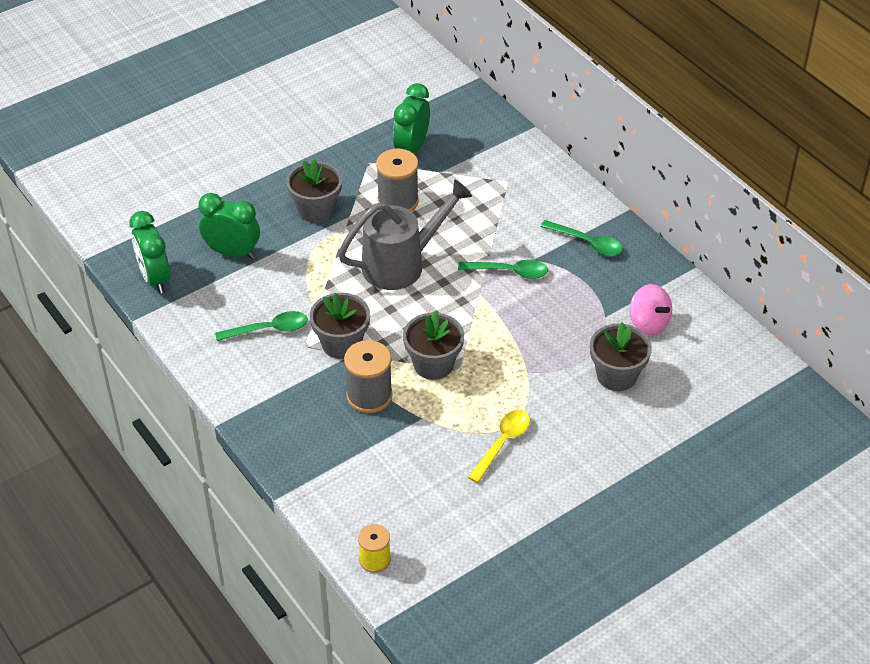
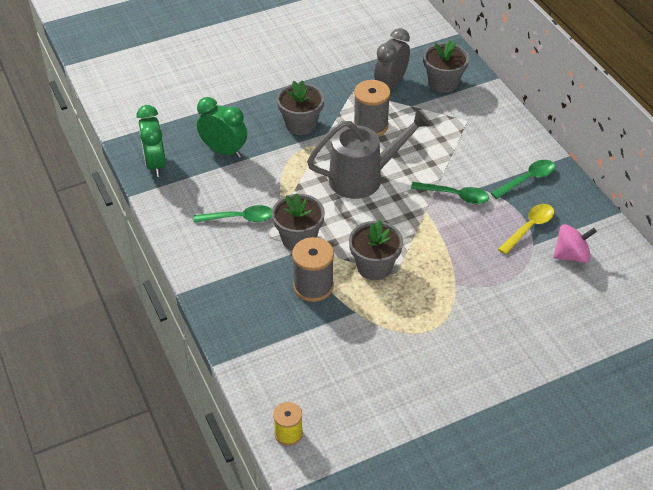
camera: 10 degrees right, 0 degrees up
(411, 148) = (390, 84): green clock -> grey clock
(502, 443) = (422, 345): yellow spoon -> yellow spoon (529, 228)
(587, 243) = (527, 179): green spoon -> green spoon turned 75 degrees counterclockwise
(616, 375) = (535, 298): grey flower pot -> grey flower pot (443, 83)
(648, 323) = (571, 255): pink spinning top -> pink spinning top turned 75 degrees counterclockwise

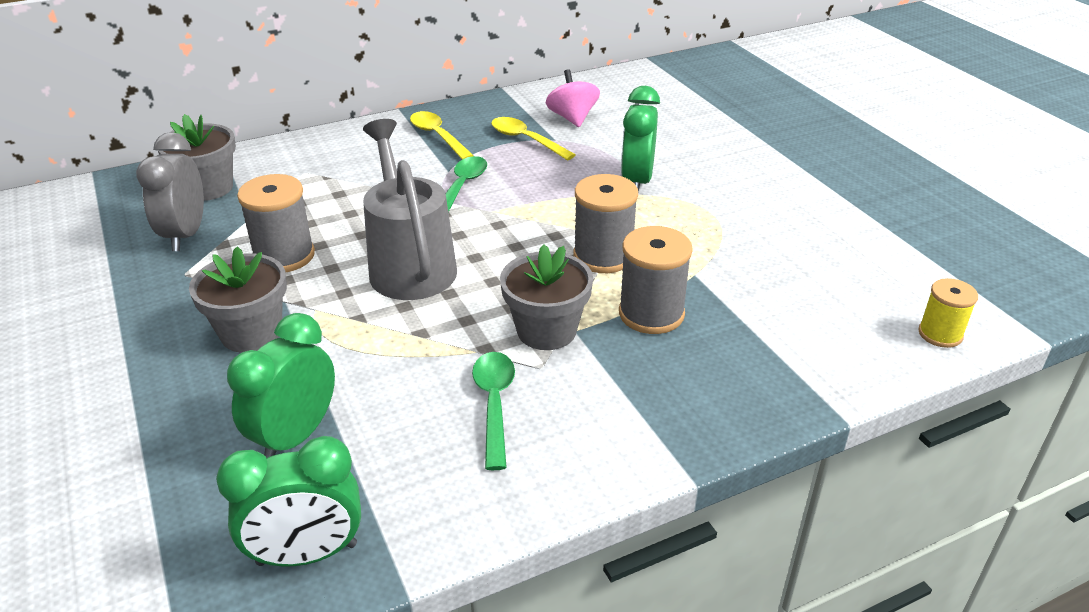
camera: 90 degrees left, 10 degrees down
(374, 266) = (603, 256): grey flower pot -> grey spool
(390, 84) = (185, 235): grey clock -> grey clock turned 60 degrees clockwise
(473, 289) = (637, 182): none -> green clock
(527, 179) = (438, 136): green spoon -> yellow spoon

